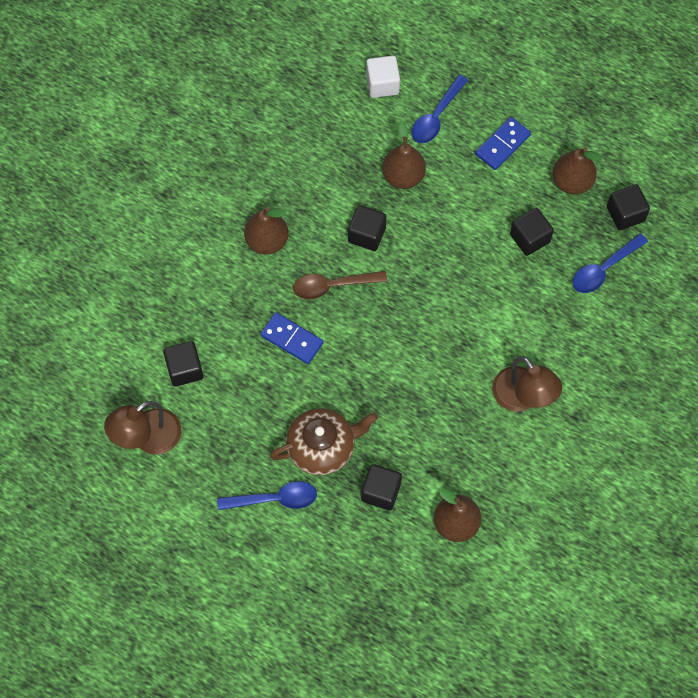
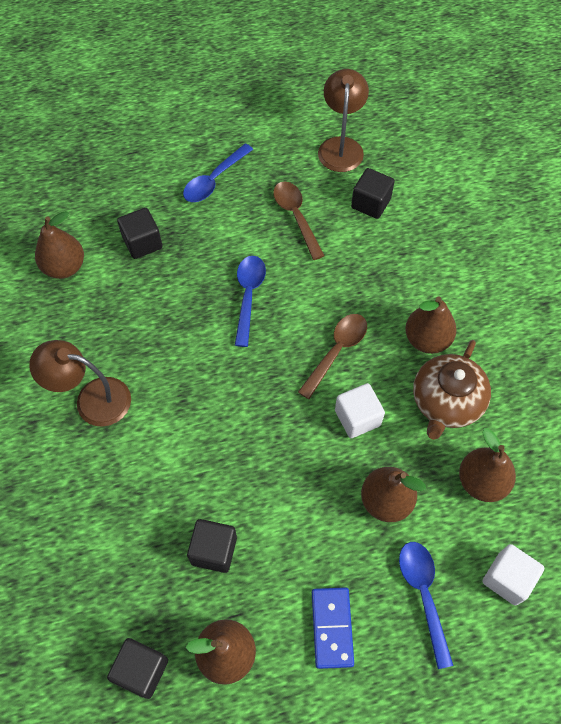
camera: 135 degrees right, 5 degrees down
(249, 409) = (296, 217): none -> brown spoon
(291, 339) = (321, 286): blue domino -> none
(322, 447) = (216, 236): brown teapot -> brown teapot (446, 402)
(337, 137) = (481, 481): none -> brown pear
(367, 234) = (357, 418): black cube -> white cube
(604, 269) = (115, 585): blue spoon -> blue spoon (248, 296)

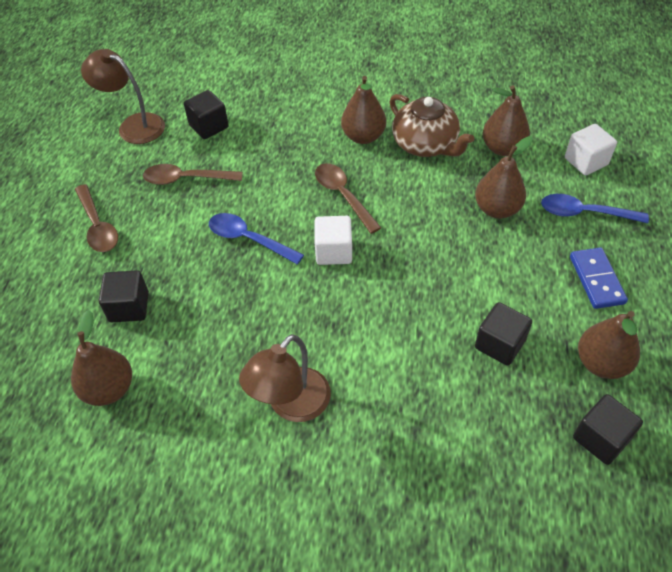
camera: 65 degrees left, 10 degrees down
(214, 180) = (98, 226): blue spoon -> brown spoon
(332, 628) = (596, 280): blue domino -> blue domino turned 60 degrees clockwise
(357, 418) = (413, 203): white cube -> white cube (333, 251)

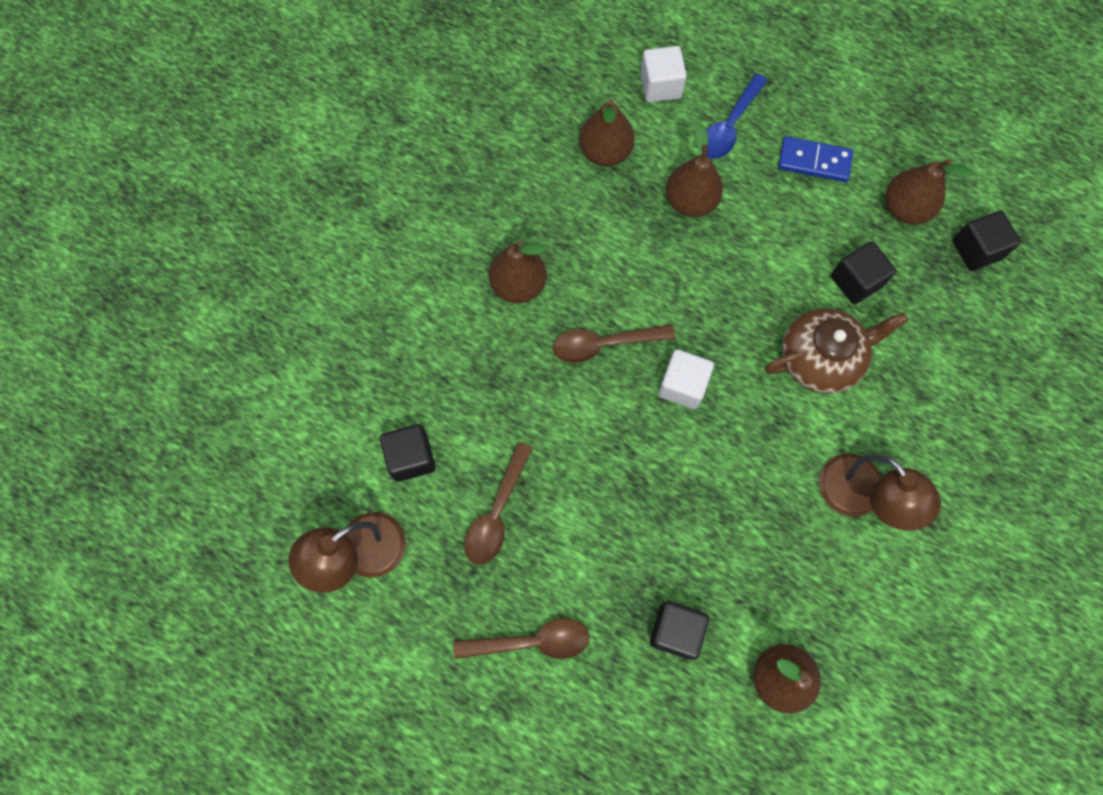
camera: 70 degrees left, 20 degrees up
(248, 239) = (627, 469): blue spoon -> none
(425, 145) = (563, 225): brown teapot -> brown teapot (820, 358)

